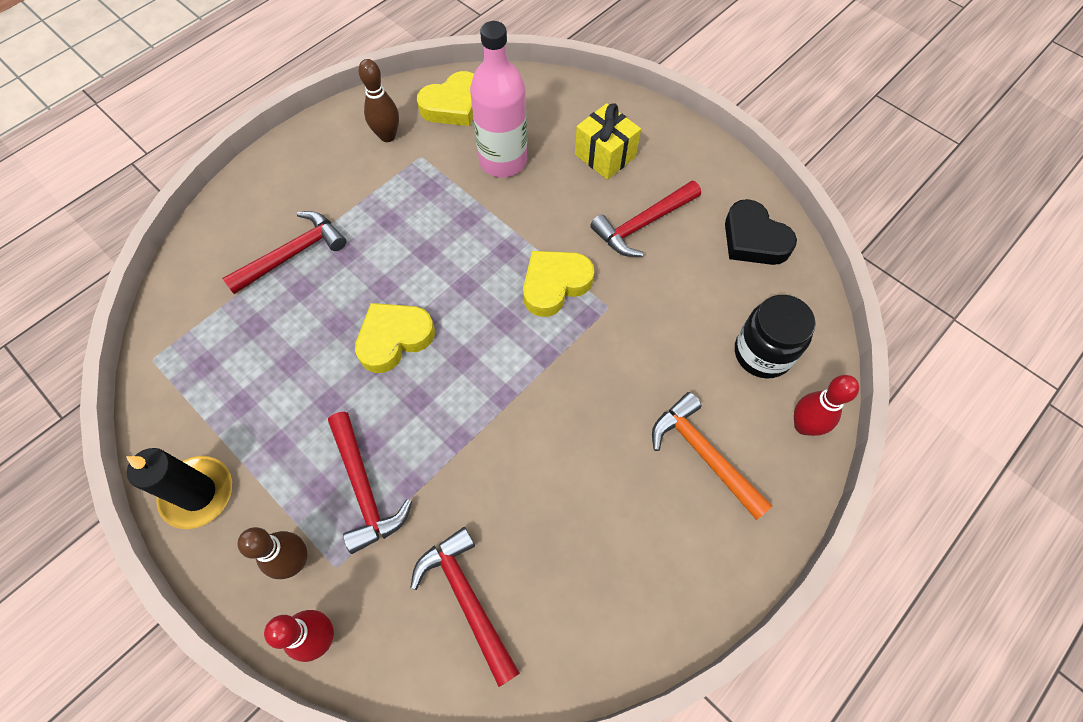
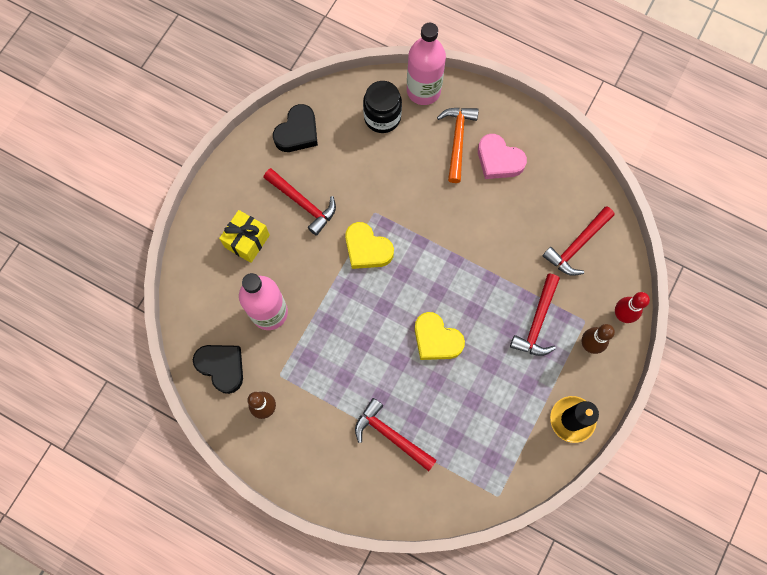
camera: 105 degrees left, 10 degrees up
(364, 488) = (537, 321): red hammer -> red hammer turned 150 degrees clockwise
(453, 105) = (222, 367): yellow heart -> black heart
(655, 511) = (498, 160): none -> pink heart
(703, 454) = (457, 140): orange hammer -> orange hammer turned 150 degrees clockwise
(803, 425) = (423, 90): red bowling pin -> pink bottle

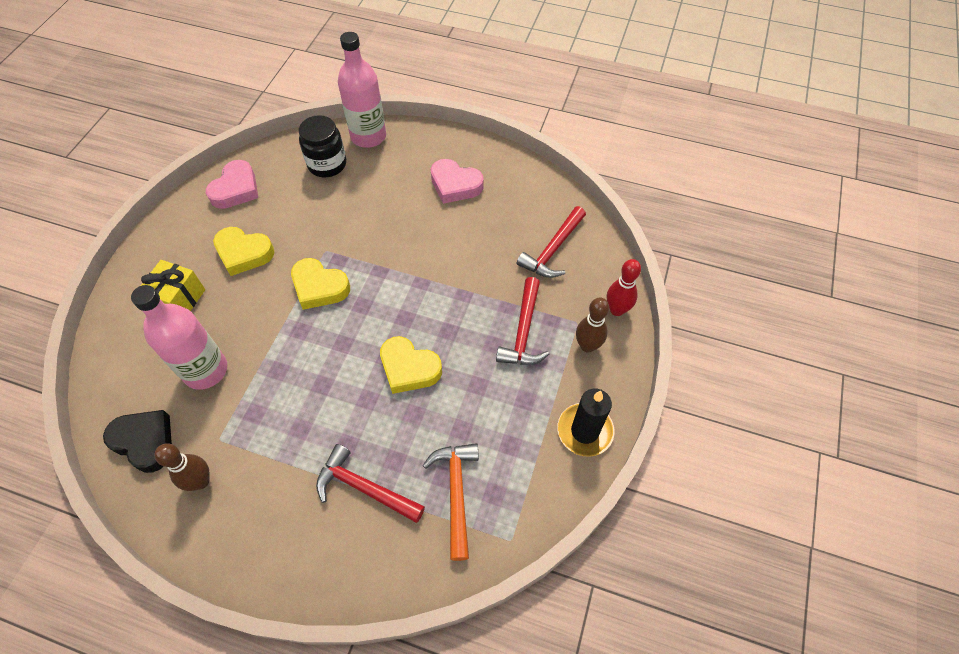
camera: 10 degrees left, 15 degrees down
(297, 132) = (236, 189): black heart -> pink heart
(303, 203) = (244, 253): red hammer -> yellow heart
(457, 140) = (409, 173): orange hammer -> orange hammer (456, 493)

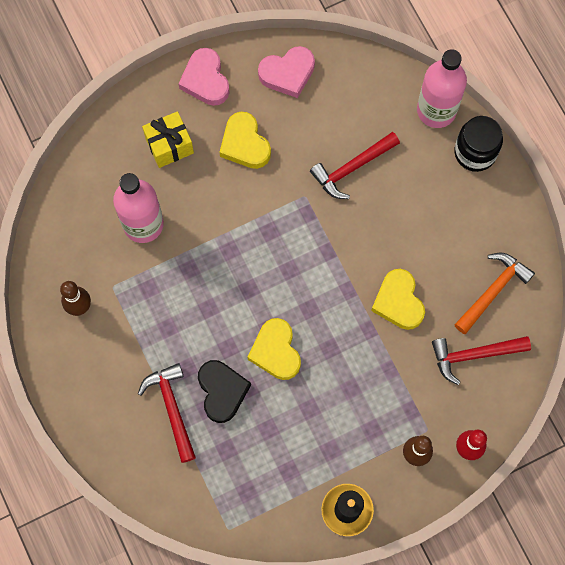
camera: 45 degrees right, 15 degrees up
(145, 442) = (67, 245): black heart -> black heart (222, 391)
(319, 287) = (273, 225): yellow heart -> yellow heart (398, 302)
(327, 164) = (377, 111): black jar -> black jar (475, 152)
(455, 185) = (459, 224): pink heart -> pink heart (205, 80)
(456, 493) = (224, 468): orange hammer -> orange hammer (493, 291)
(523, 331) = (382, 399): red hammer -> red hammer (352, 168)

